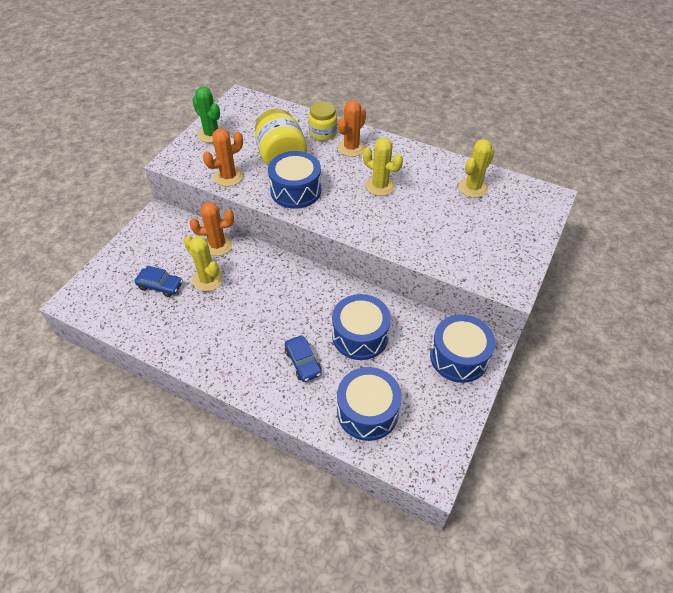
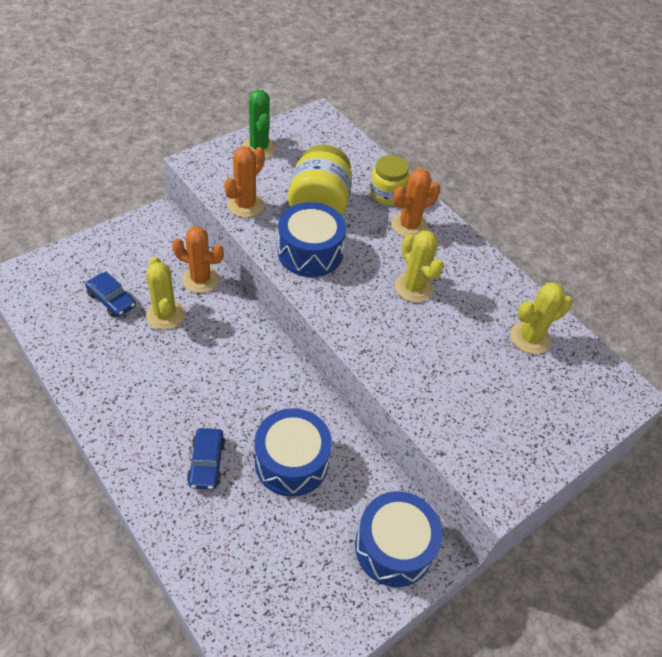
camera: 20 degrees right, 0 degrees up
(228, 177) = (245, 205): orange cactus -> orange cactus turned 45 degrees counterclockwise
(367, 411) = (241, 561): blue drum -> none

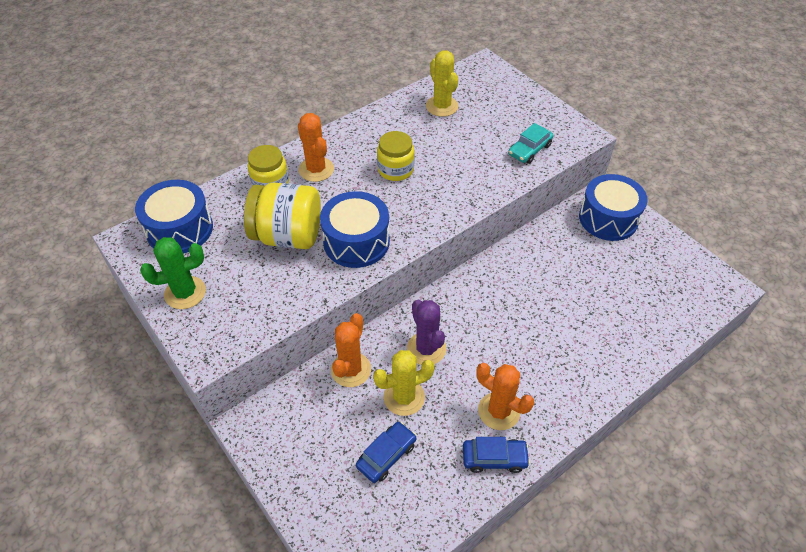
camera: 85 degrees left, 0 degrees up
(207, 463) = (568, 341): blue car -> blue car (494, 458)
(215, 335) = (426, 349): none -> purple cactus
(245, 205) = (286, 299): orange cactus -> orange cactus (499, 411)
(291, 462) = (553, 281): blue drum -> blue drum (180, 229)
(413, 287) = (395, 170): yellow cactus -> yellow jar
(460, 422) = (529, 150): none -> turquoise car

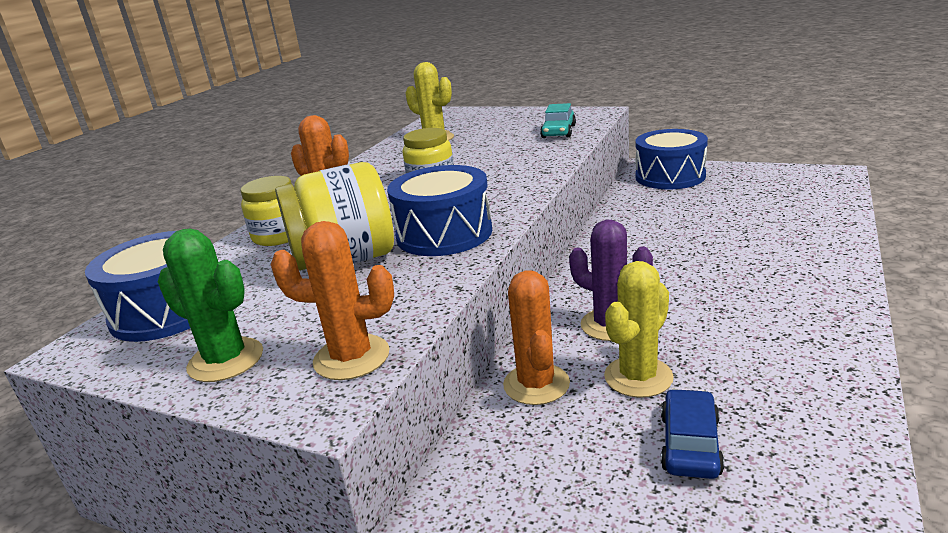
camera: 25 degrees left, 25 degrees down
(185, 293) = (226, 360): green cactus -> green cactus turned 75 degrees clockwise
(494, 458) = (824, 377): blue car -> none
(499, 411) = (766, 336): orange cactus -> orange cactus (351, 357)

